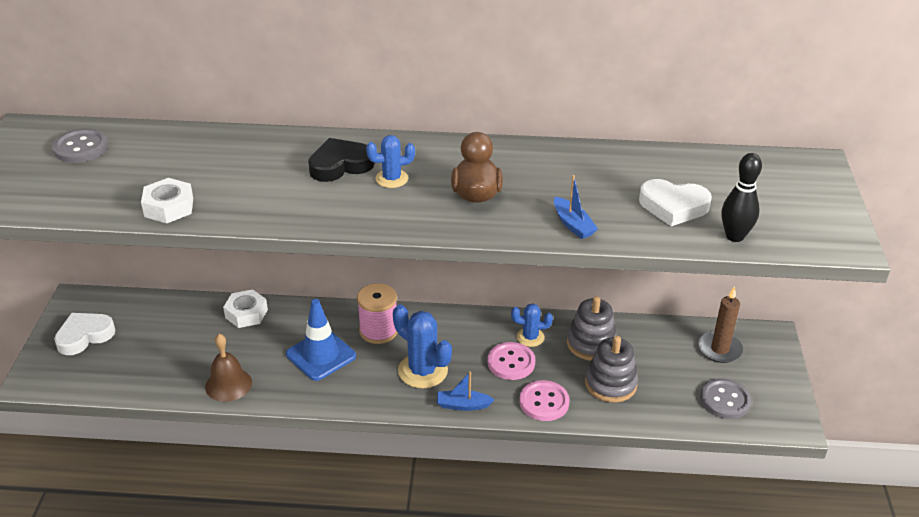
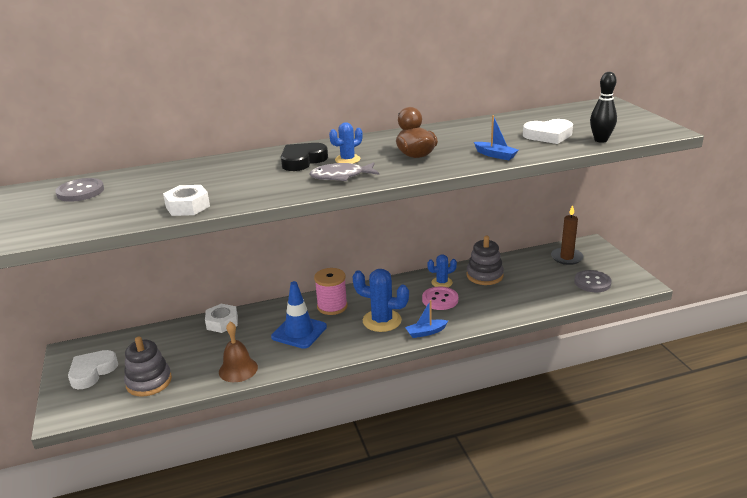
camera: 20 degrees left, 10 degrees down
(362, 207) = (341, 176): none -> grey fish
(544, 402) = (480, 315): pink button -> none
(610, 384) = (515, 293): grey stacking toy -> grey stacking toy (149, 382)

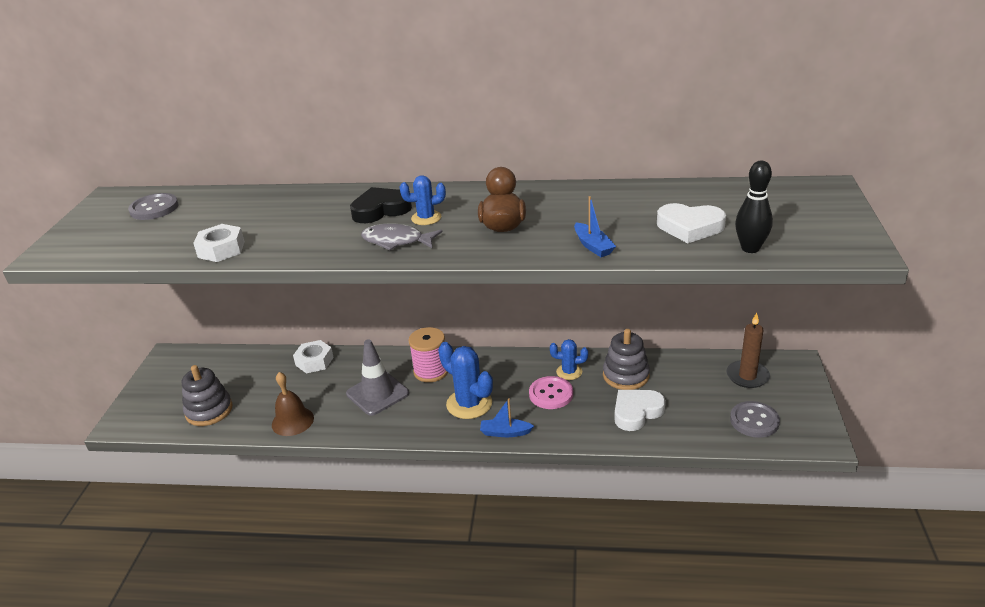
camera: 25 degrees right, 5 degrees up
(92, 372) = (171, 385): white heart -> white heart (636, 412)
(299, 332) = (377, 393): blue traffic cone -> grey traffic cone

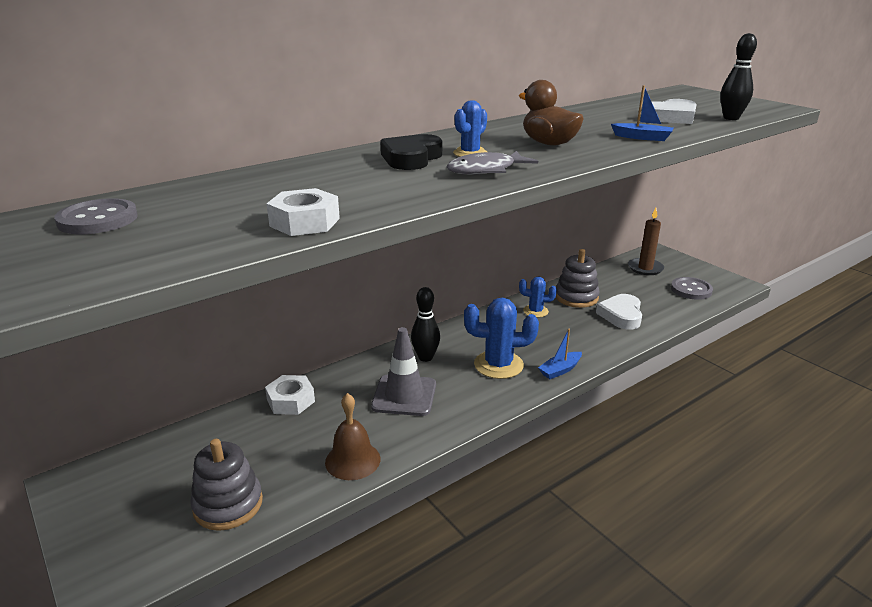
camera: 45 degrees left, 5 degrees down
(431, 371) = (425, 357): pink spool -> black bowling pin
(551, 394) = (548, 330): pink button -> none
(569, 372) = (535, 311): blue cactus -> blue cactus turned 45 degrees clockwise

